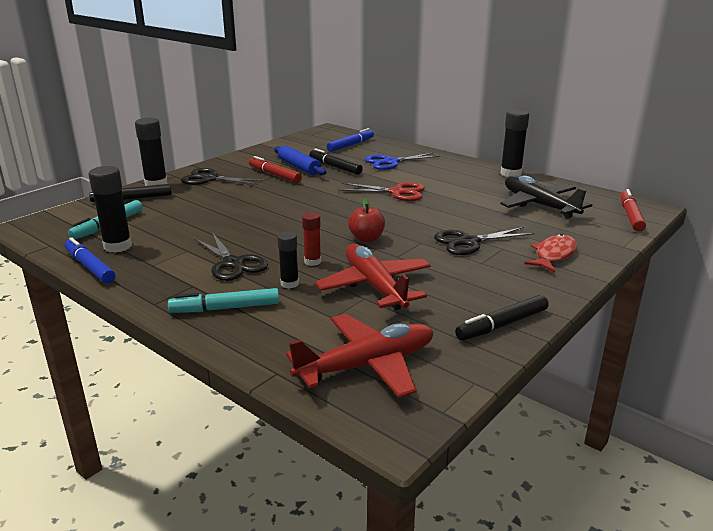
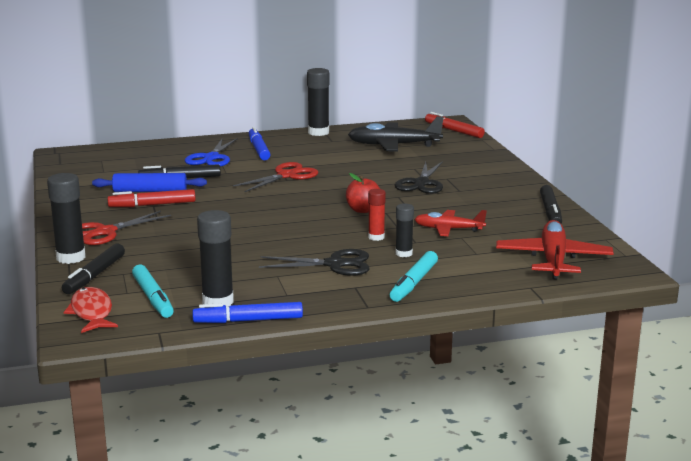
camera: 55 degrees left, 5 degrees down
(209, 179) = (105, 232): black scissors -> red scissors
(351, 145) = (132, 158): blue marker -> blue marker (259, 149)
(374, 286) = (448, 229): red plane -> red plane, size x0.62
(554, 255) = (478, 169): red fish -> red fish (91, 312)

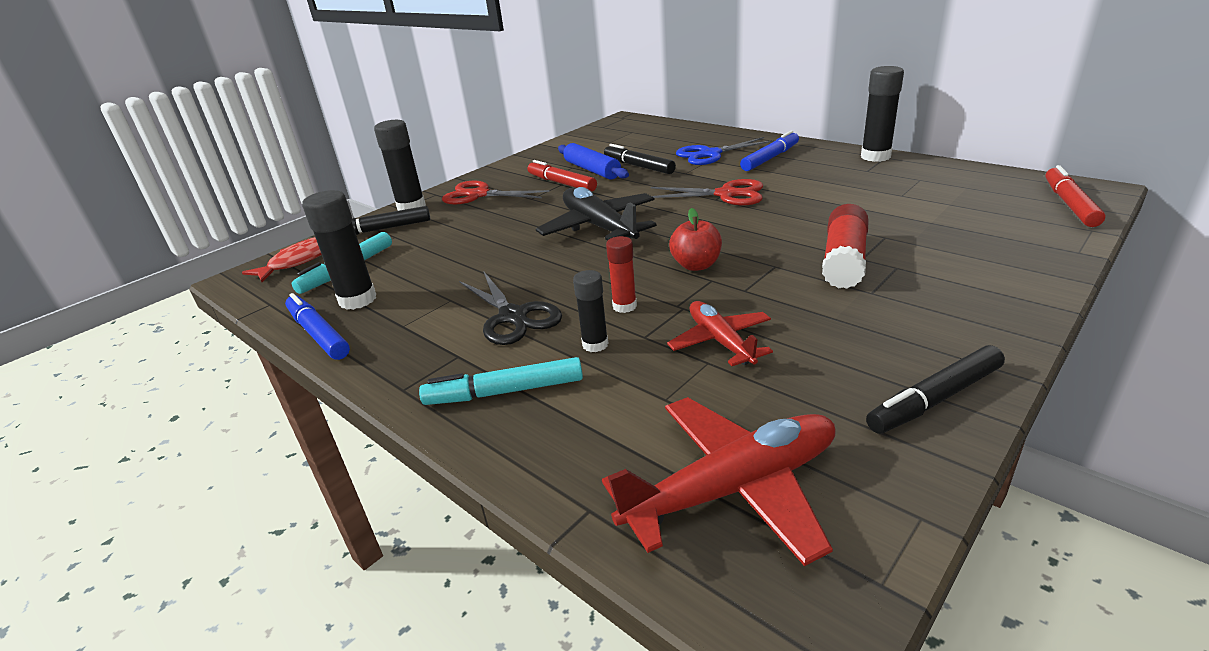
camera: 60 degrees right, 10 degrees up
(393, 145) = (929, 198): black plane -> black plane (599, 227)
(421, 183) = (844, 261): black scissors -> red glue stick

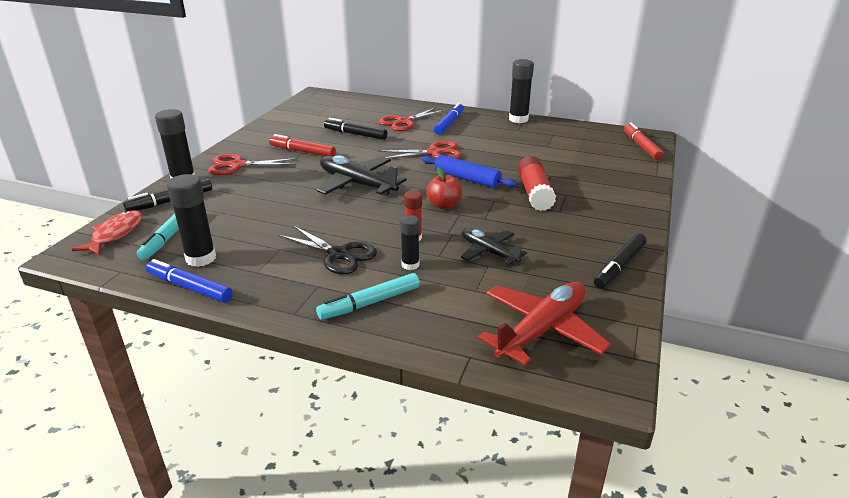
camera: 25 degrees left, 0 degrees up
(592, 170) = (320, 139): blue rolling pin -> blue rolling pin (467, 179)
(710, 154) = (404, 122): blue scissors -> red scissors
(720, 341) = (488, 252): red plane -> black plane

